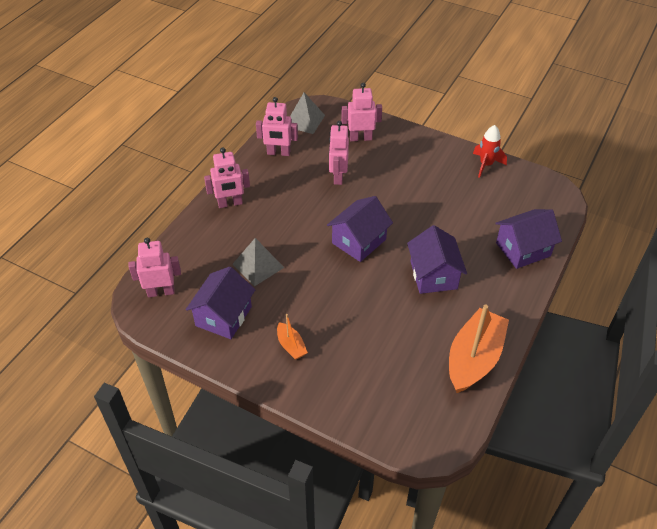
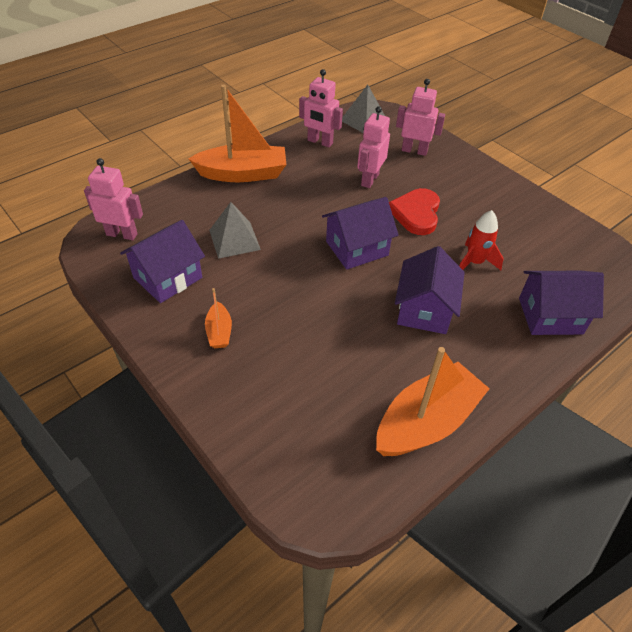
camera: 20 degrees right, 0 degrees up
(230, 203) = (243, 174): pink robot -> orange boat
(389, 196) = (416, 213): none -> red heart
(486, 165) = (545, 213): red rocket -> red rocket (474, 262)

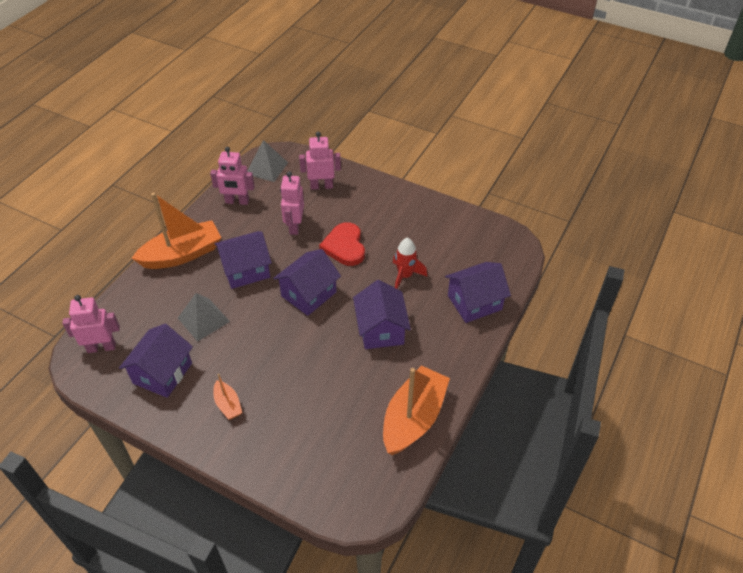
camera: 20 degrees left, 0 degrees up
(300, 206) = (246, 270): none -> purple house

